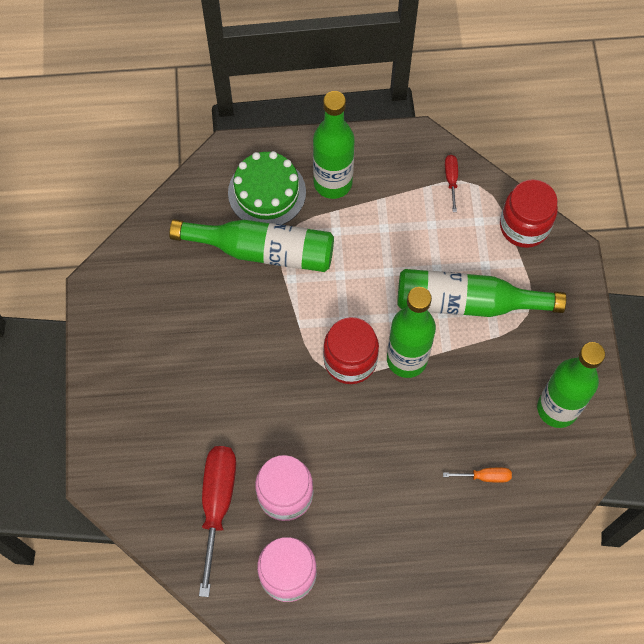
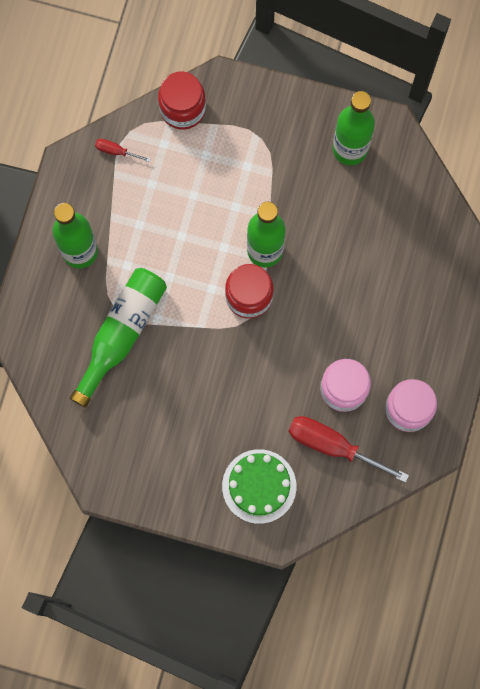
camera: 70 degrees left, 10 degrees up
(267, 192) = (67, 311): green cake -> green cake (259, 486)
(467, 302) = (233, 182): green bottle -> none
(485, 476) = (385, 227): orange screwdriver -> none

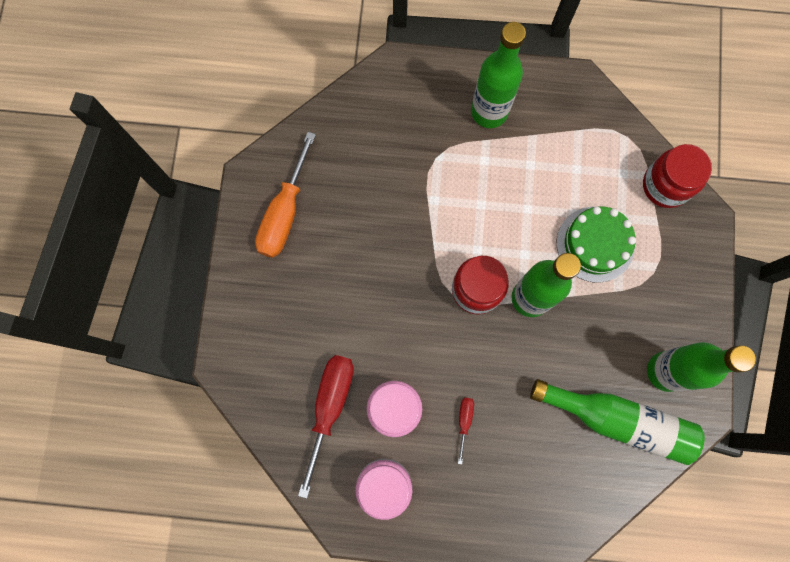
camera: 80 degrees right, 0 degrees up
(116, 151) = (603, 127): red screwdriver -> red screwdriver (464, 421)
(122, 333) = (412, 168): green bottle -> green bottle (619, 421)
(143, 460) = (284, 213): none -> orange screwdriver
(259, 486) = (274, 336): green cake -> green cake (595, 244)

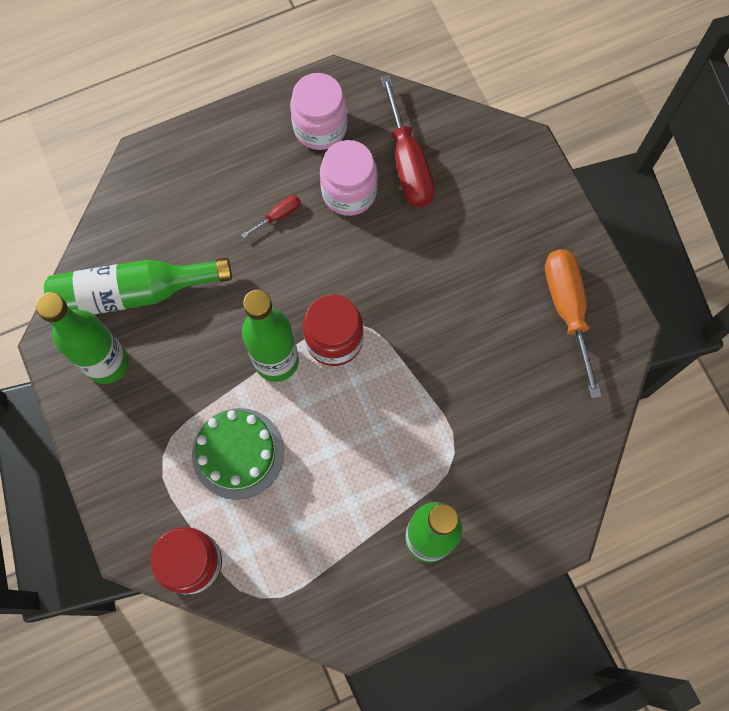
camera: 150 degrees right, 5 degrees down
(464, 421) = (278, 215): red screwdriver -> red screwdriver turned 105 degrees counterclockwise

